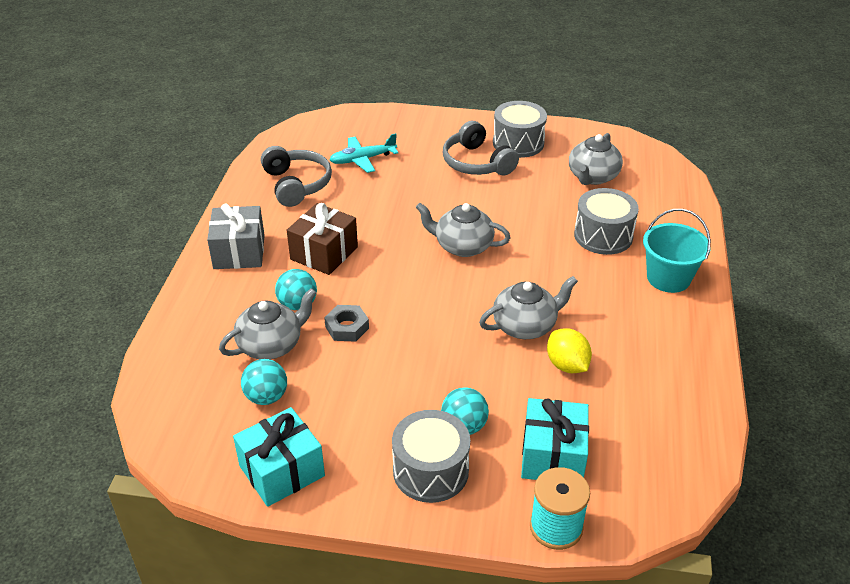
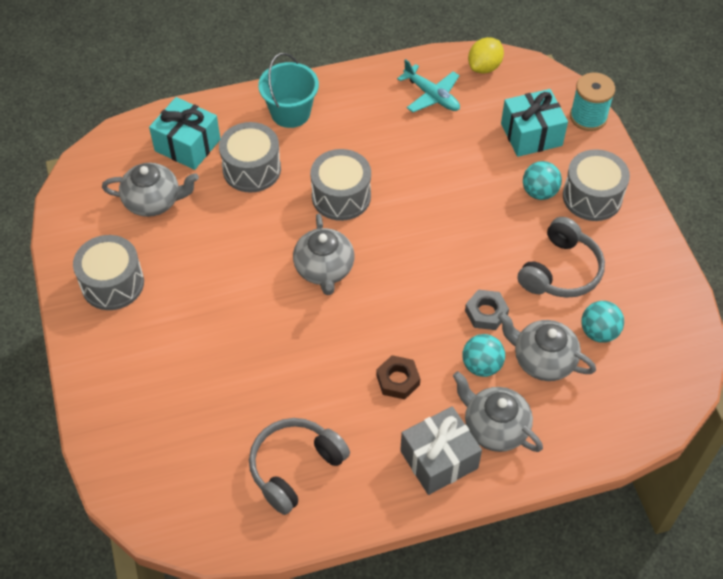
camera: 115 degrees left, 15 degrees up
(282, 471) = (656, 285): turquoise gift -> turquoise gift (187, 145)
(324, 253) = (398, 380): brown gift -> brown nut
(362, 159) = (213, 423): turquoise plane -> turquoise plane (431, 96)
(477, 163) = (170, 308): grey headphones -> grey headphones (560, 270)
(525, 326) = (407, 189): grey teapot -> grey teapot (494, 427)
(540, 280) = (341, 196): none -> grey drum
(567, 365) = (436, 150): yellow lemon -> yellow lemon (484, 67)

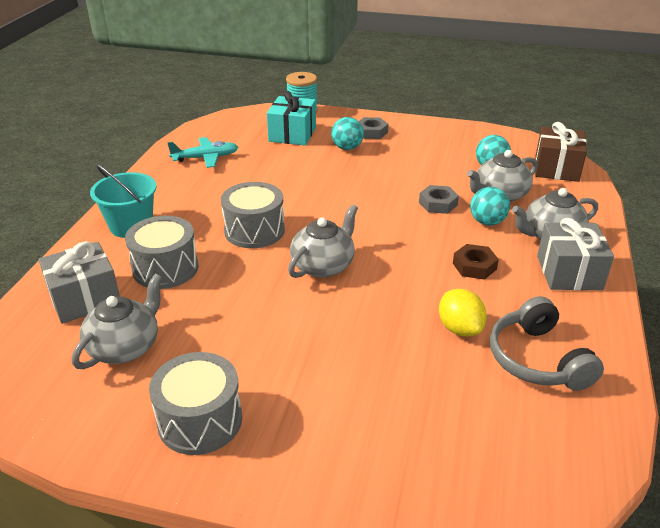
camera: 60 degrees left, 20 degrees down
(187, 145) = (85, 298): turquoise gift -> grey gift
(324, 269) = (323, 265): grey teapot -> grey teapot turned 75 degrees counterclockwise
(484, 67) = (208, 130): yellow lemon -> yellow lemon (459, 328)
(560, 270) = (424, 163): grey headphones -> none
(592, 197) = (371, 132): grey drum -> grey nut
(645, 395) = (556, 168): none -> brown gift

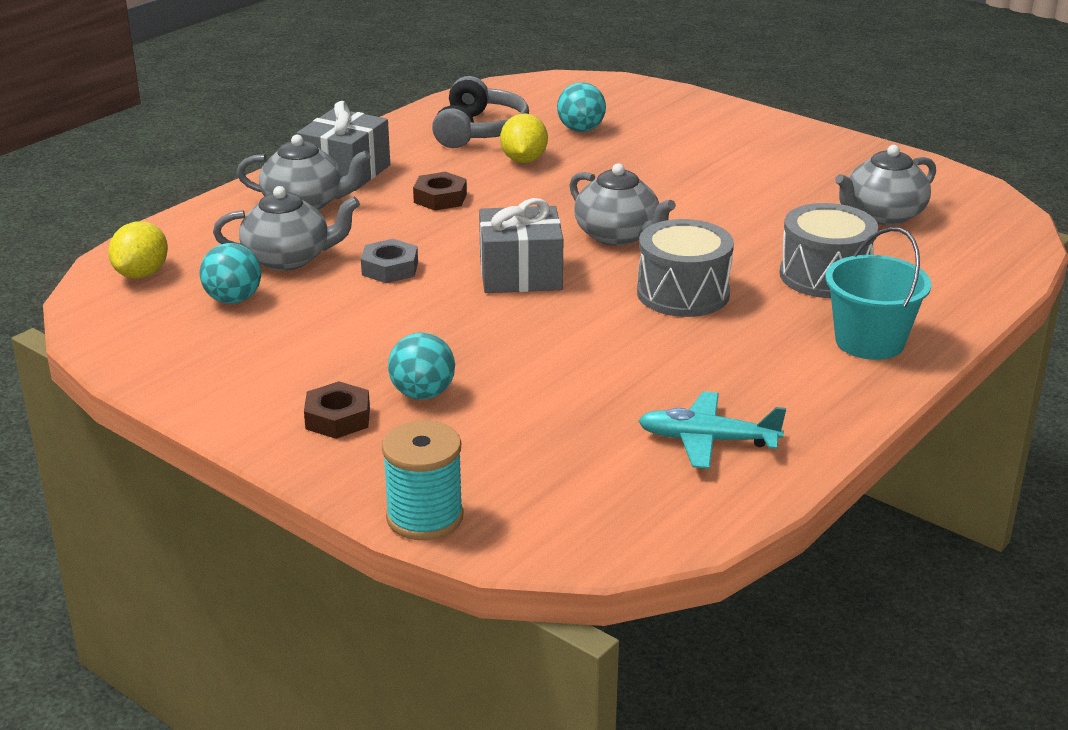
camera: 155 degrees left, 5 degrees down
(85, 298) = (933, 266): grey gift -> grey gift (520, 274)
(200, 420) = (814, 158): grey drum -> none
(292, 134) = (498, 455): turquoise gift -> none
(323, 265) = (618, 236): grey teapot -> grey teapot turned 105 degrees counterclockwise
(371, 132) = (337, 418): grey nut -> brown nut
(487, 222) = (357, 233): turquoise ball -> turquoise ball (581, 129)
(556, 168) = (142, 274): brown gift -> yellow lemon

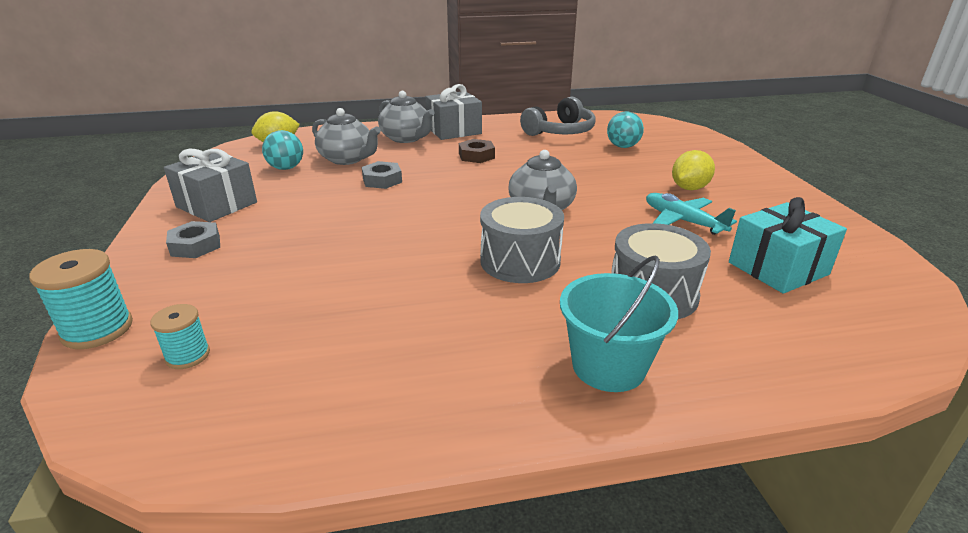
camera: 40 degrees right, 0 degrees up
(337, 418) = (195, 245): brown nut -> grey nut
(422, 394) = (257, 252): turquoise ball -> none
(520, 274) = (441, 209): grey gift -> grey gift (217, 205)
(524, 160) = (559, 152): yellow lemon -> yellow lemon (689, 188)
(555, 489) = (188, 356): none -> turquoise spool
(707, 440) = (340, 379): turquoise plane -> turquoise plane (683, 221)
(882, 215) = (778, 268): grey teapot -> turquoise gift

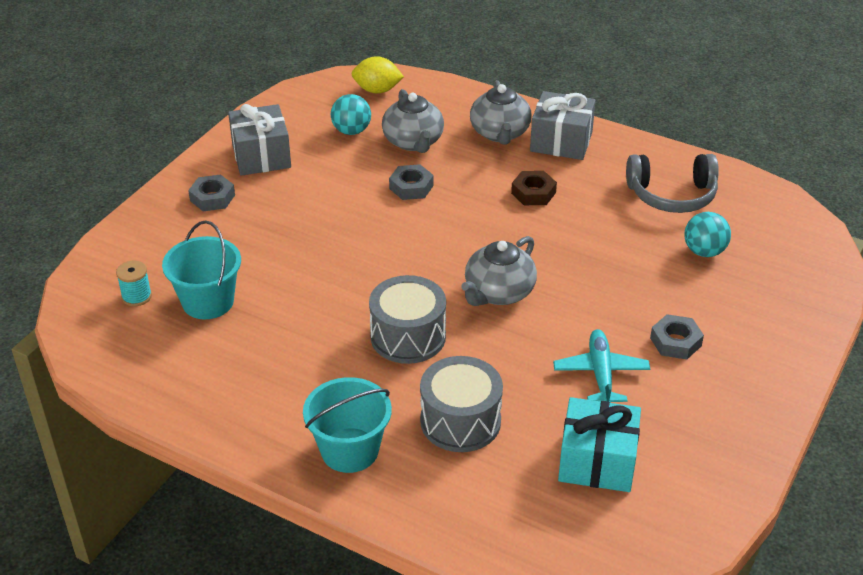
camera: 40 degrees right, 10 degrees up
(97, 329) = (108, 248): turquoise spool -> none
(288, 321) = (208, 302): none -> turquoise bucket
(689, 188) = (675, 342): yellow lemon -> grey nut

